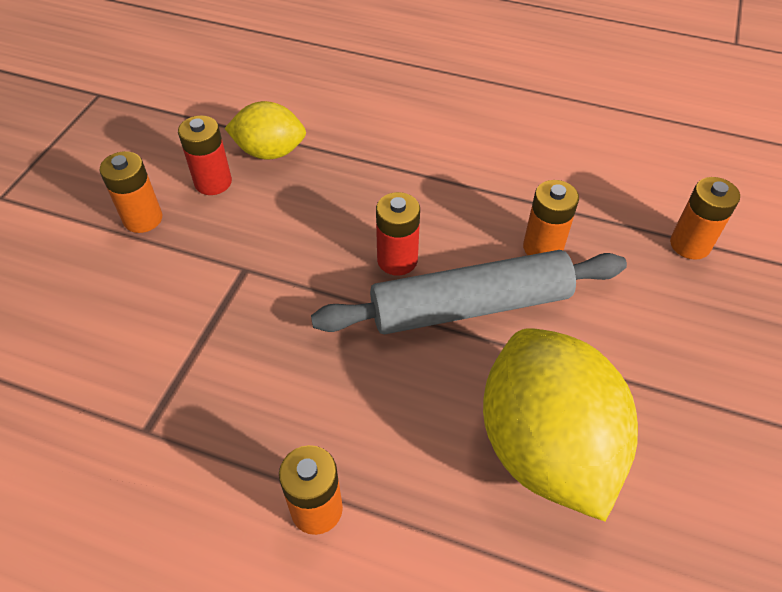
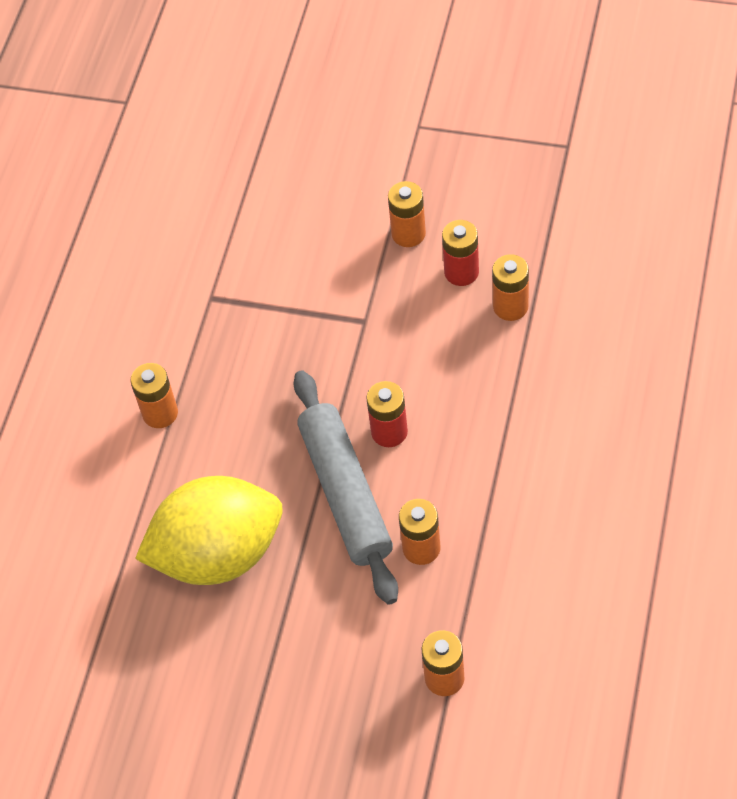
camera: 90 degrees right, 5 degrees up
(270, 152) = (510, 306): yellow lemon -> orange battery

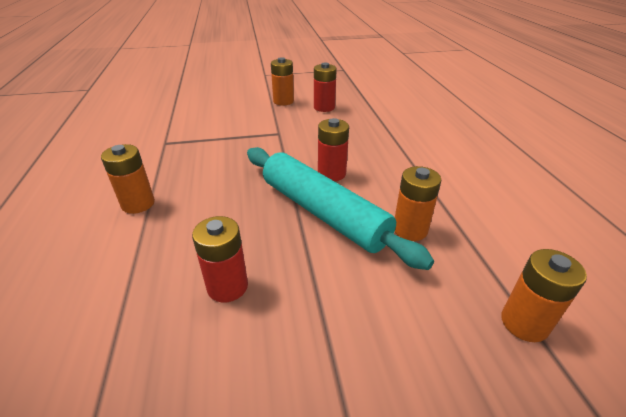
camera: 30 degrees left, 20 degrees down
(218, 554) = (227, 286): yellow lemon -> red battery
(345, 493) = (323, 212): grey rolling pin -> turquoise rolling pin
(510, 306) = (362, 113): orange battery -> none

